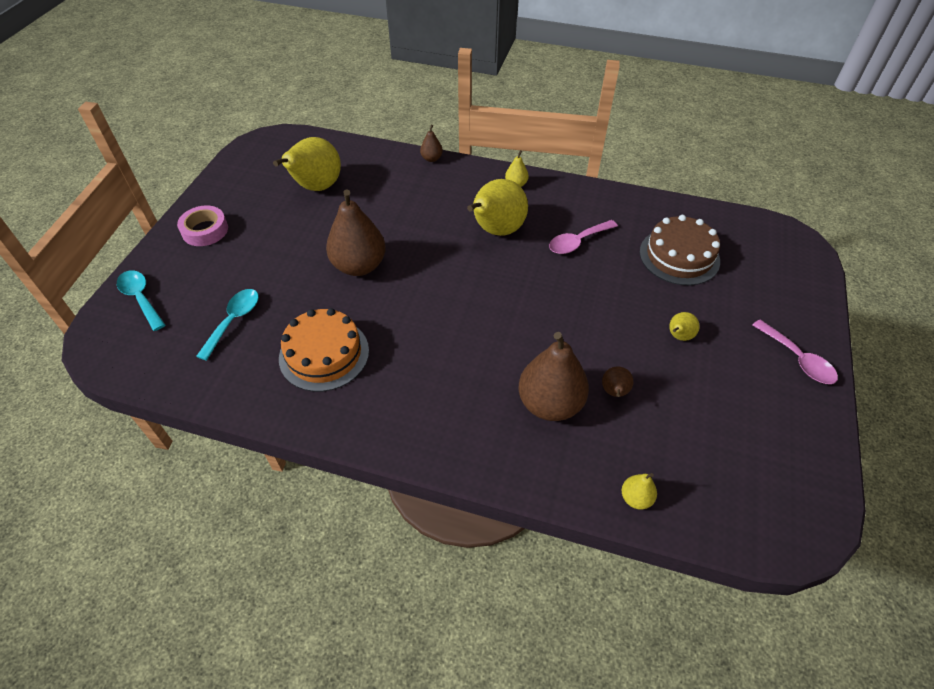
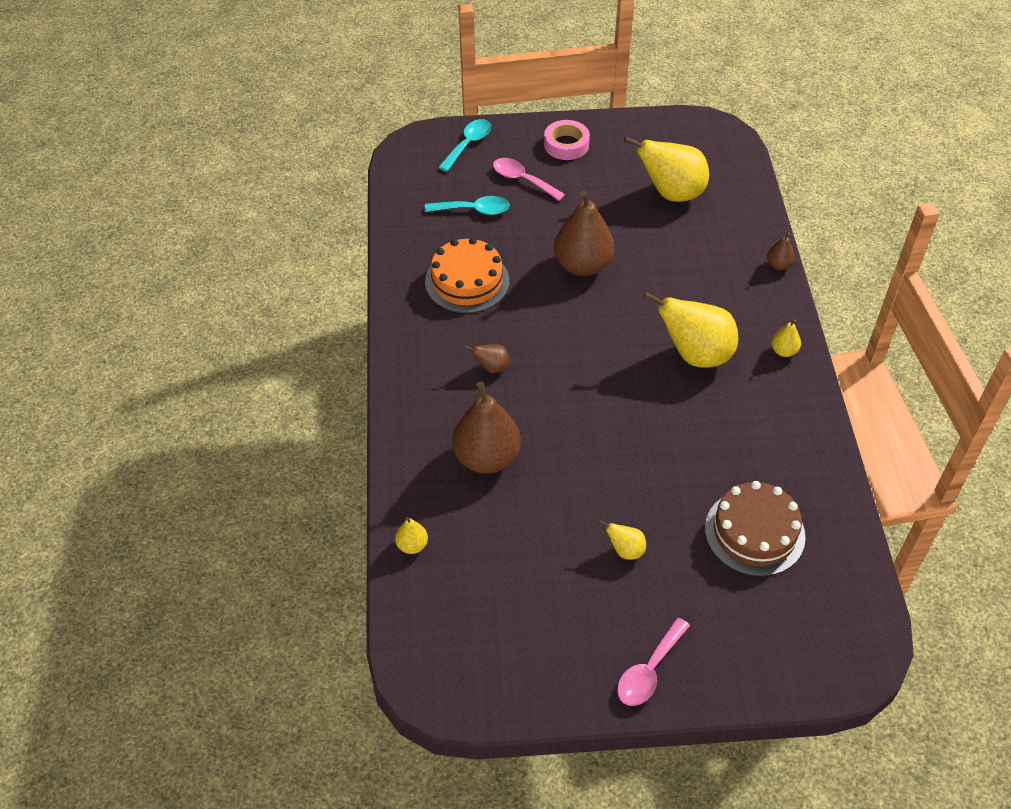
camera: 70 degrees right, 0 degrees up
(577, 242) = (720, 430): pink spoon -> pink spoon (522, 180)
(614, 392) = (523, 506): brown pear -> brown pear (492, 367)

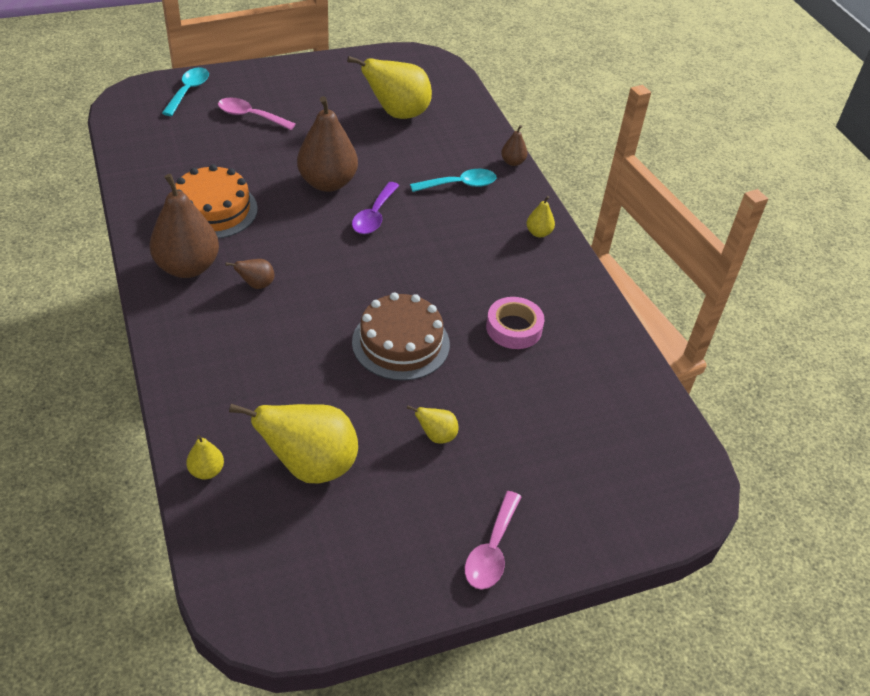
camera: 20 degrees left, 5 degrees down
(474, 210) = (206, 146): turquoise spoon -> turquoise spoon (460, 185)
(487, 458) = (270, 371): brown pear -> brown pear (188, 267)
(566, 145) = (286, 83): pink tape -> pink tape (514, 328)
(620, 309) = (374, 216): none -> purple spoon
(695, 355) = (457, 247): yellow pear -> yellow pear (310, 466)
(754, 532) = (558, 397): brown cake -> brown cake (400, 343)

